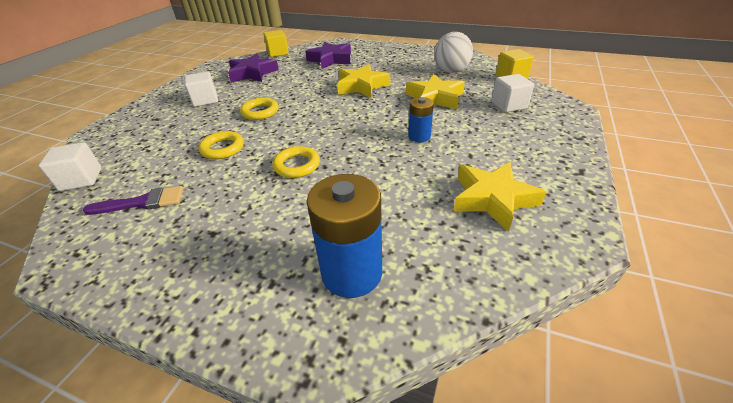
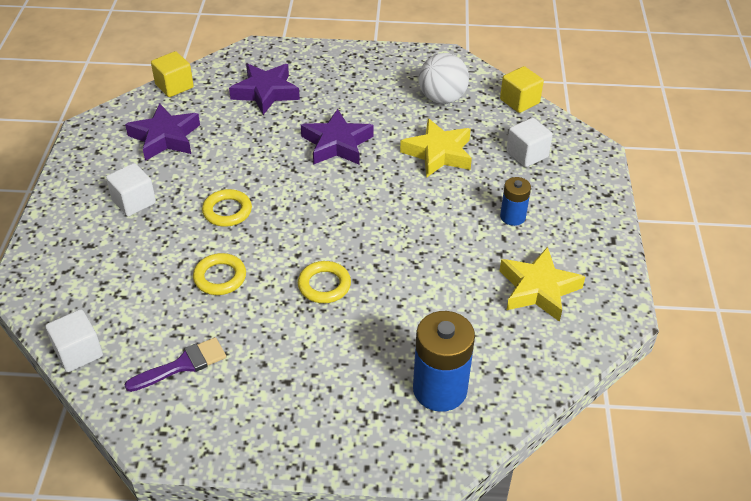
camera: 20 degrees left, 5 degrees up
(361, 86) = (337, 144): yellow star -> purple star
(419, 136) = (441, 220): blue battery -> blue battery (512, 217)

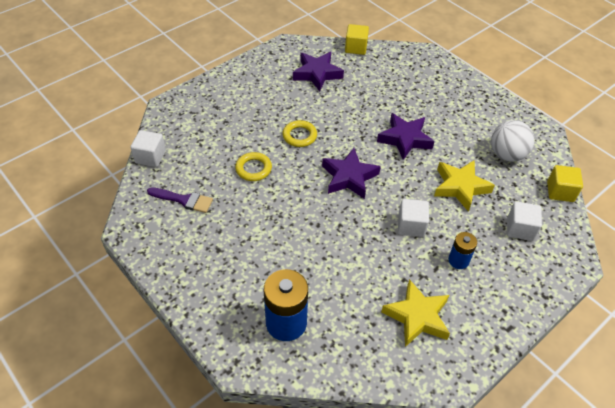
camera: 45 degrees right, 5 degrees up
(134, 202) = (262, 98): white cube -> white cube (411, 226)
(265, 92) = (401, 82): purple star -> purple star (349, 177)
(324, 285) = (298, 214): yellow ring -> none

